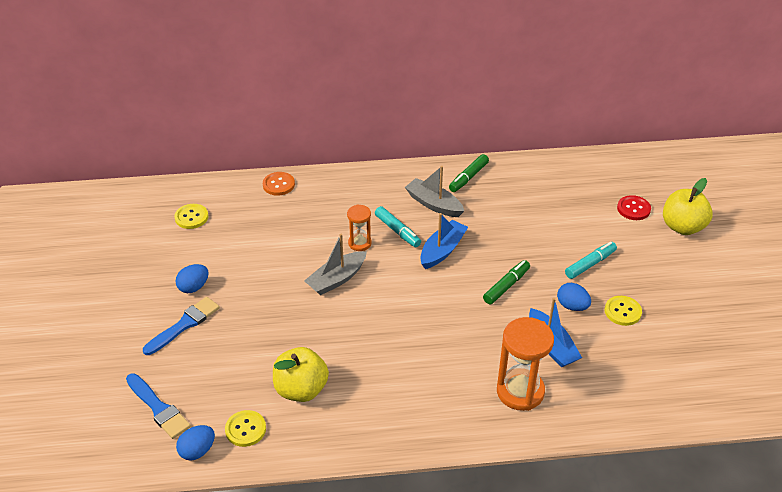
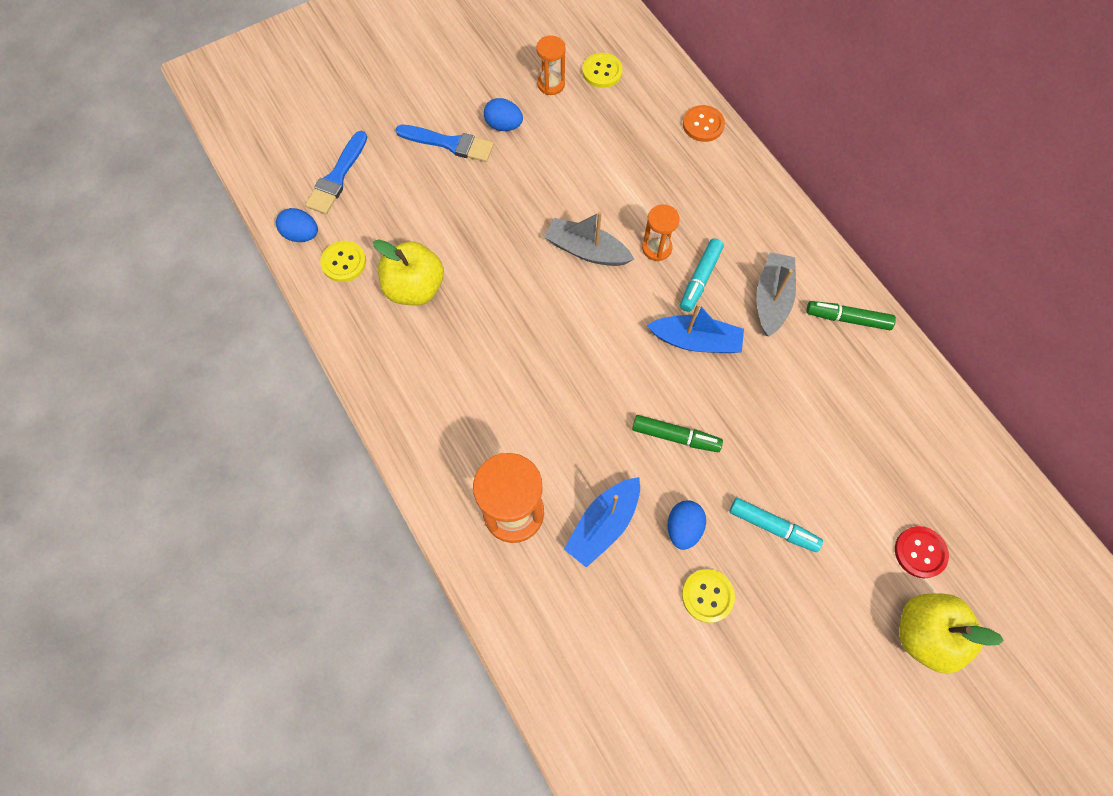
camera: 65 degrees right, 25 degrees up
(179, 248) = (551, 84): none -> orange hourglass

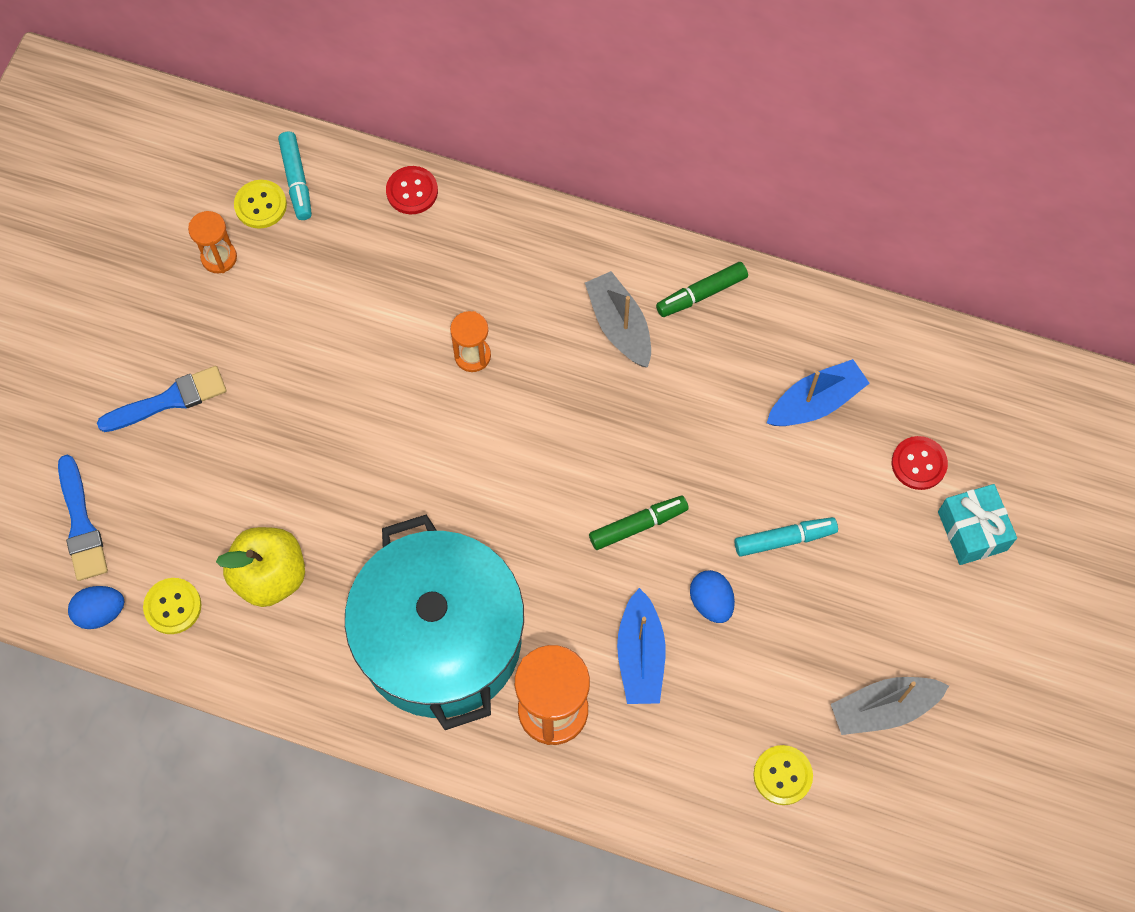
camera: 40 degrees left, 0 degrees up
(482, 408) = (441, 639): none -> turquoise pot
(504, 125) = (209, 339): blue egg -> none
(586, 250) = (407, 409): grey boat -> grey boat (883, 709)
(696, 341) = (583, 420): blue boat -> blue boat (815, 402)
(700, 279) = (538, 356): turquoise marker -> turquoise marker (296, 180)
(703, 125) = (412, 191): orange button -> red button
(707, 596) = (778, 644): yellow button -> yellow button (782, 775)
(924, 634) = (972, 531): yellow apple -> turquoise gift

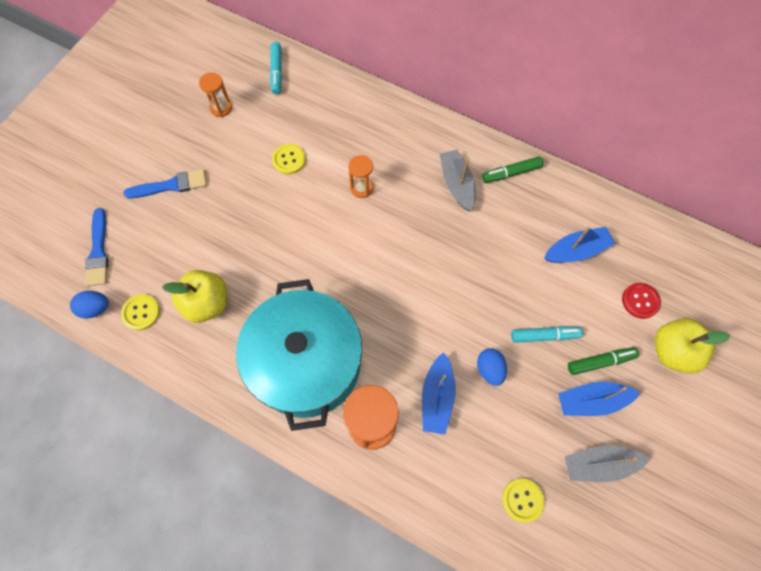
camera: 10 degrees right, 0 degrees up
(260, 205) = (252, 82): yellow button -> yellow button (289, 160)
(412, 191) = (344, 88): red button -> none
(638, 525) = (449, 310): green marker -> green marker (600, 362)
(863, 622) = (591, 401): none -> blue boat
(972, 531) = (672, 351): turquoise gift -> yellow apple

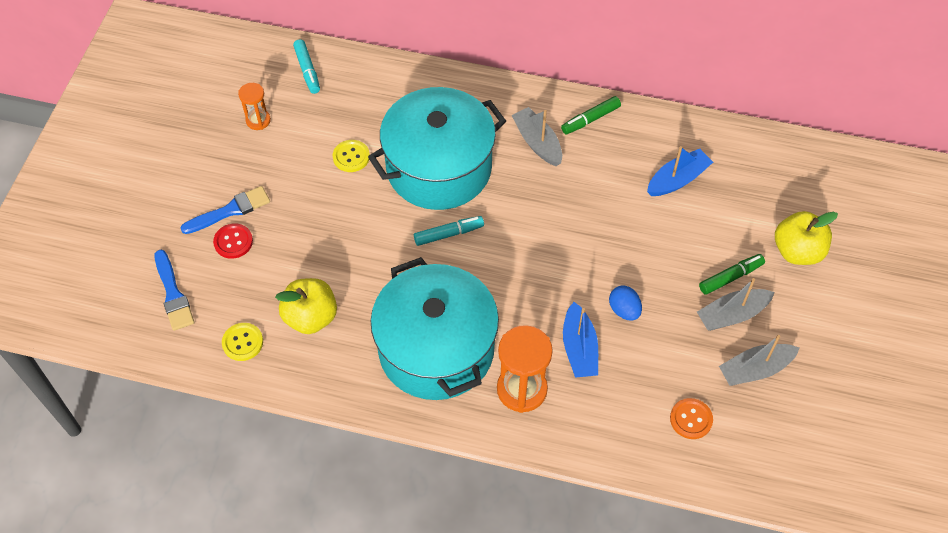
camera: 15 degrees left, 10 degrees down
(95, 308) = (191, 350): blue egg -> none
(362, 188) = (439, 168): orange hourglass -> turquoise pot
(522, 500) = (691, 419): yellow button -> orange button
(544, 336) = (669, 266): turquoise marker -> turquoise marker (449, 234)
(591, 401) = (732, 315): blue boat -> grey boat
(640, 301) = (754, 212): red button -> red button (233, 242)

